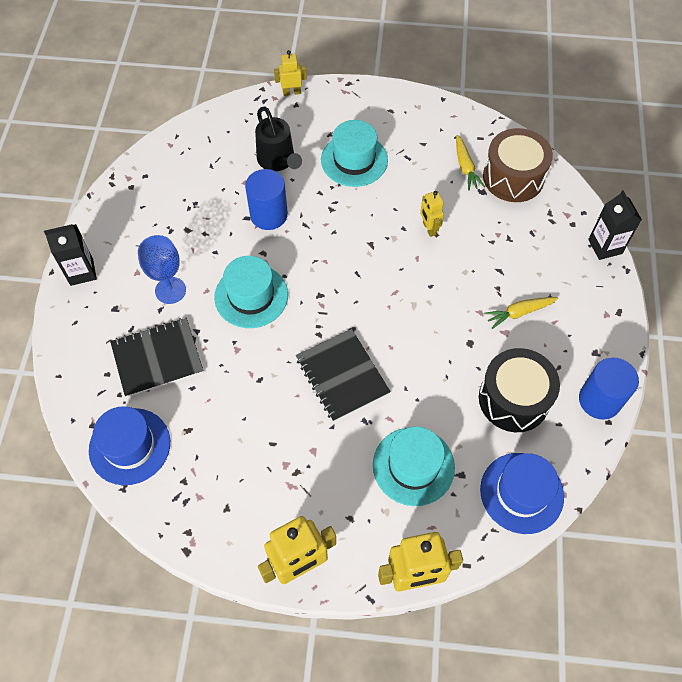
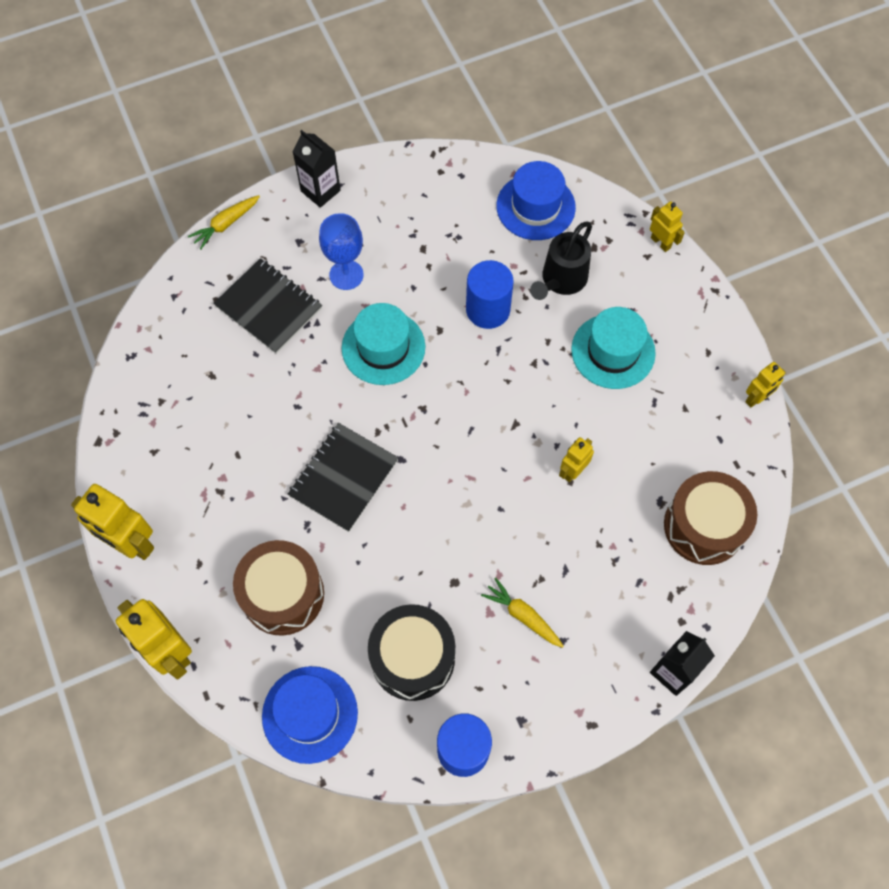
camera: 60 degrees right, 5 degrees up
(129, 446) = (170, 338): blue hat -> blue hat (535, 207)
(413, 466) = (283, 594): turquoise hat -> brown drum
(441, 104) = (756, 398): none -> yellow robot
(465, 167) = (682, 468): yellow carrot -> yellow carrot (226, 224)

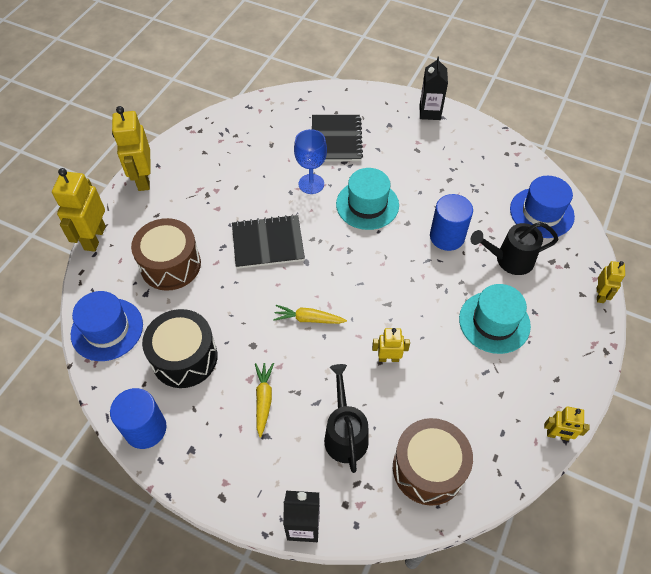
camera: 50 degrees right, 10 degrees down
(226, 224) = (364, 90): yellow carrot -> yellow carrot (308, 319)
(346, 275) = (393, 158): blue goblet -> blue goblet (311, 184)
(616, 569) = (345, 433): none -> black watering can

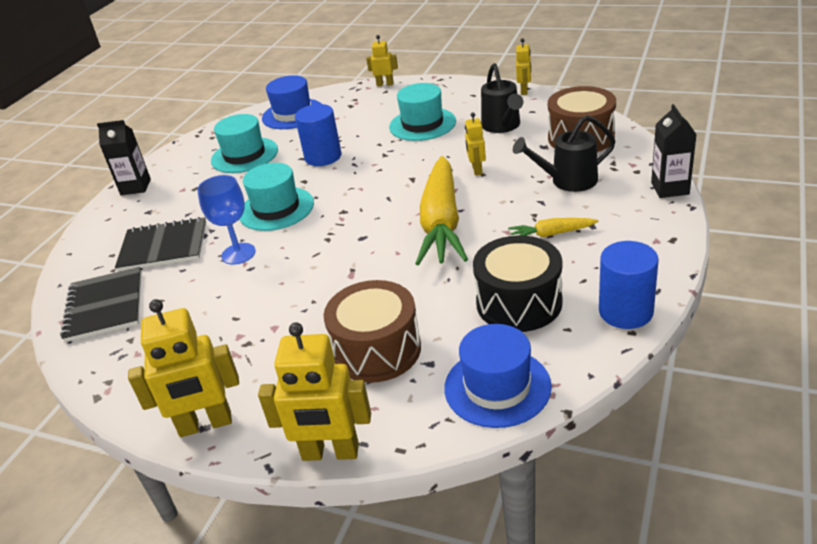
camera: 90 degrees left, 20 degrees down
(268, 243) = (335, 271): black notebook -> black notebook (105, 306)
(308, 319) = (441, 222): yellow carrot -> yellow carrot, size x2.22
(465, 179) = (244, 155): none -> turquoise hat
(509, 260) = (350, 124): black watering can -> black watering can (502, 126)

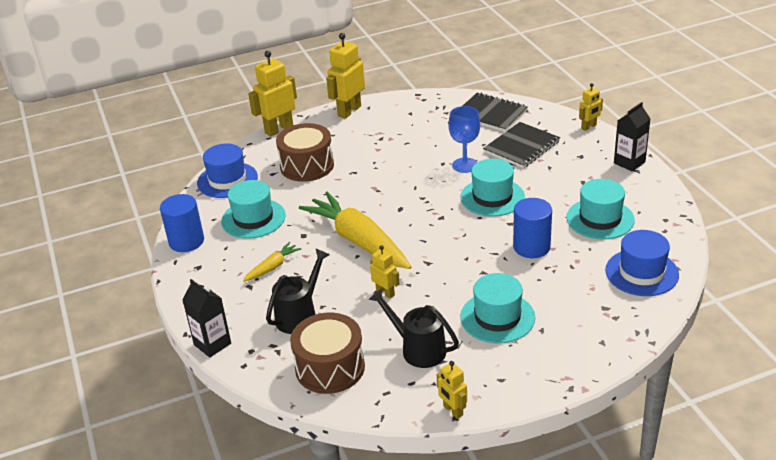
camera: 135 degrees right, 0 degrees up
(385, 84) = (619, 351): yellow robot -> yellow robot (589, 127)
(519, 303) = (253, 218): black drum -> turquoise hat

